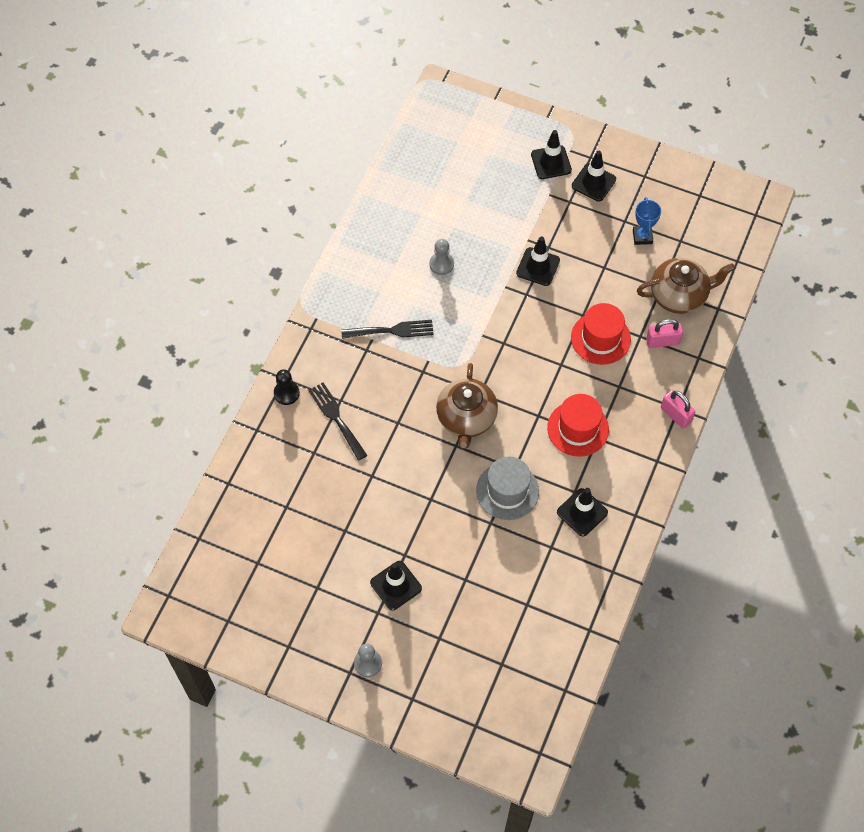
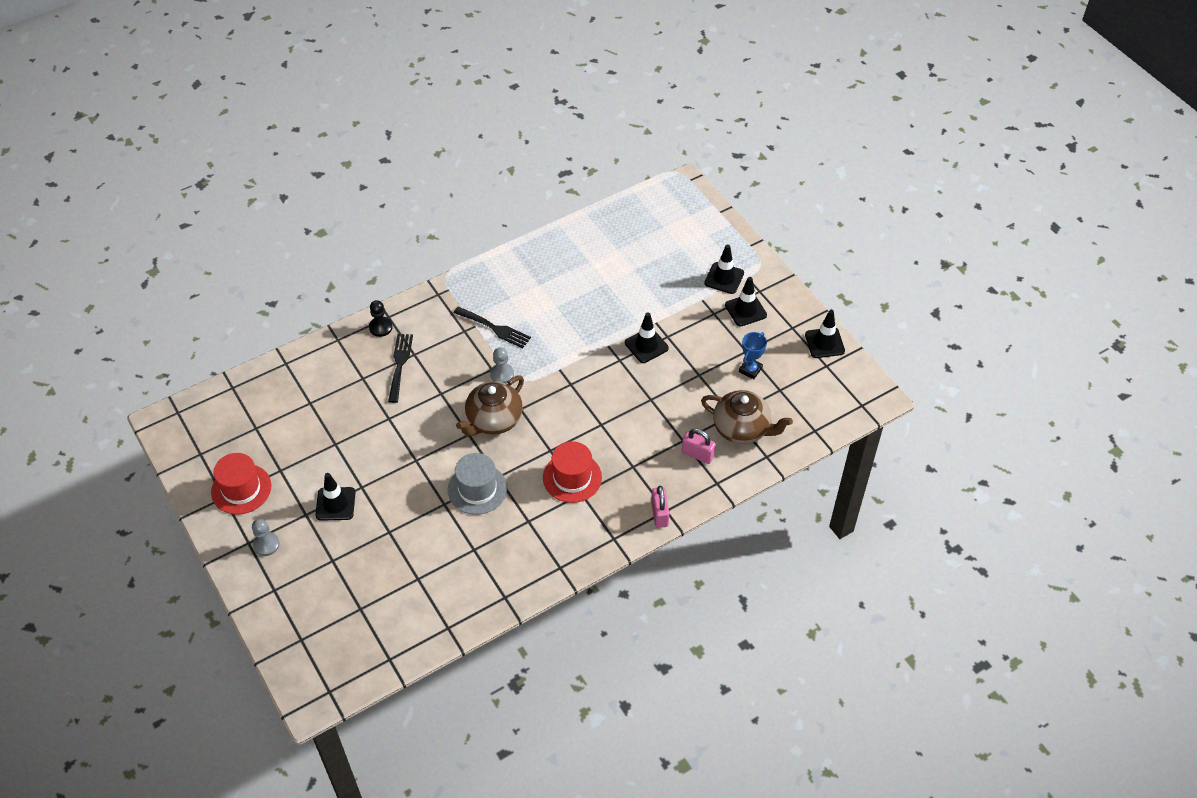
camera: 35 degrees right, 10 degrees down
(441, 264) = (573, 303): grey pawn -> grey pawn (502, 374)
(582, 512) = (520, 539): black traffic cone -> black traffic cone (824, 343)
(600, 338) = (649, 423): red hat -> red hat (241, 489)

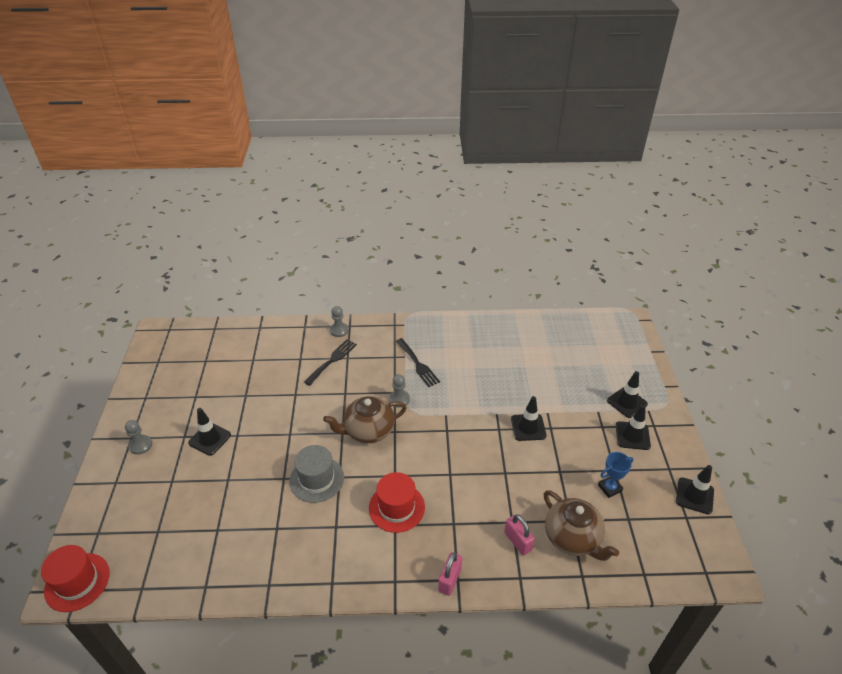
camera: 30 degrees right, 10 degrees down
(241, 489) = (160, 397): red hat -> red hat (77, 582)
(380, 327) = (339, 330): black pawn -> grey pawn

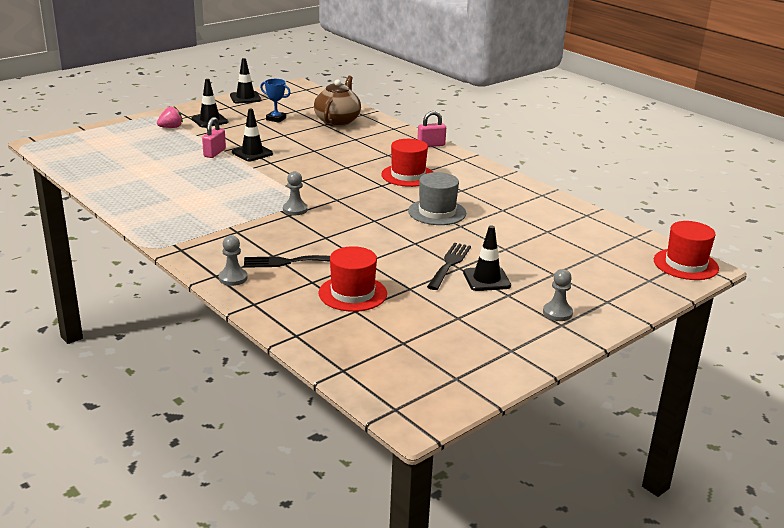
camera: 130 degrees left, 15 degrees down
(269, 368) = (352, 293): none -> red hat
(368, 431) = (353, 210): brown teapot -> none
(418, 364) = (233, 216): black fork -> black fork (449, 264)
(517, 541) = (367, 134): pink padlock -> pink padlock (214, 153)
(627, 402) = (171, 127): black traffic cone -> pink strawberry

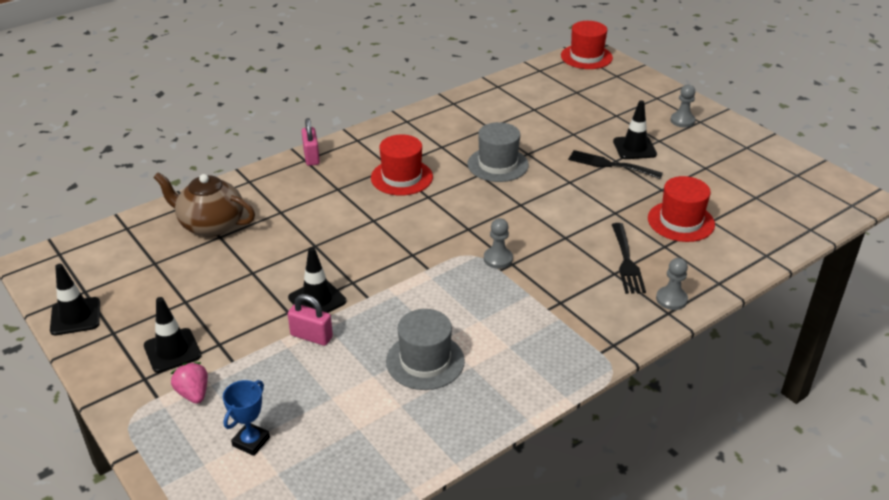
camera: 85 degrees left, 10 degrees up
(181, 185) = (425, 361): none -> grey hat
(276, 119) = (185, 281): blue trophy -> blue trophy (251, 441)

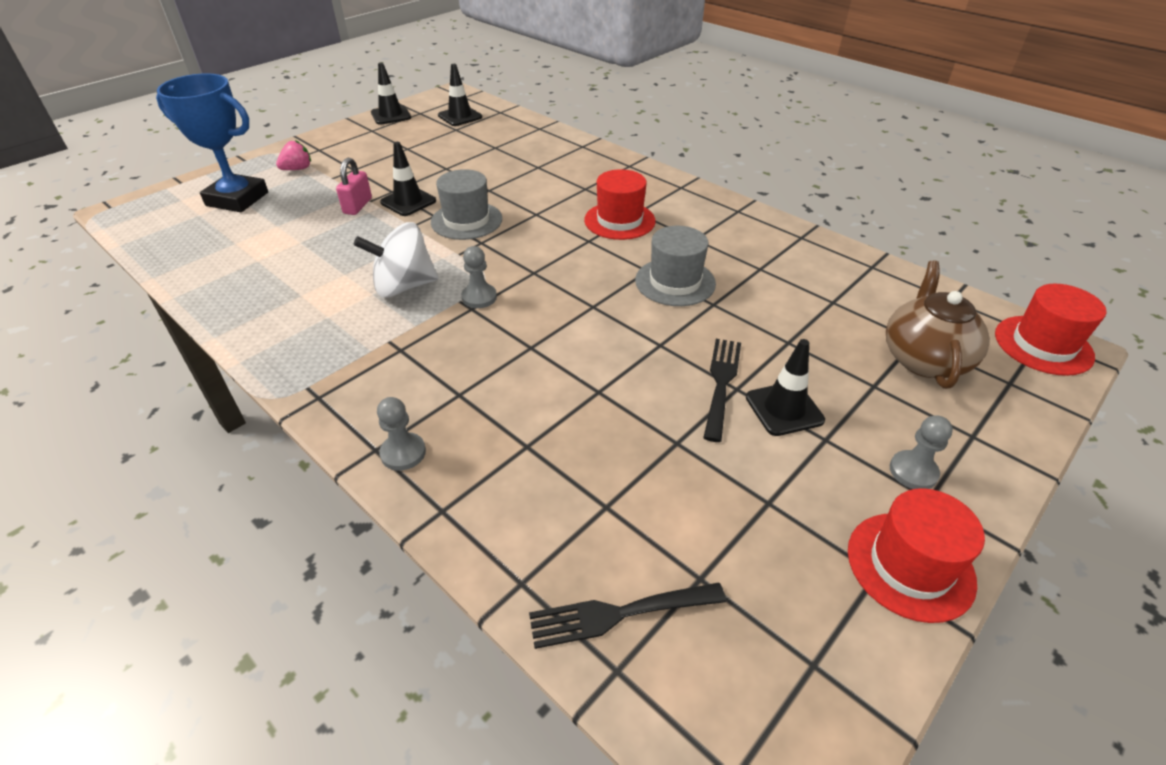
camera: 80 degrees right, 5 degrees up
(172, 351) = (348, 153): black traffic cone -> black traffic cone (460, 116)
(211, 225) = (511, 141): brown teapot -> brown teapot (924, 359)
(251, 441) = (237, 199): blue trophy -> blue trophy, size x2.00
(311, 157) = (636, 168): pink padlock -> none
(425, 361) = (314, 267): grey hat -> grey hat (466, 220)
(472, 301) = (403, 286): none -> white spinning top
(627, 262) = (485, 406): black fork -> black fork (618, 614)
(681, 221) = (594, 465): red hat -> red hat (910, 565)

